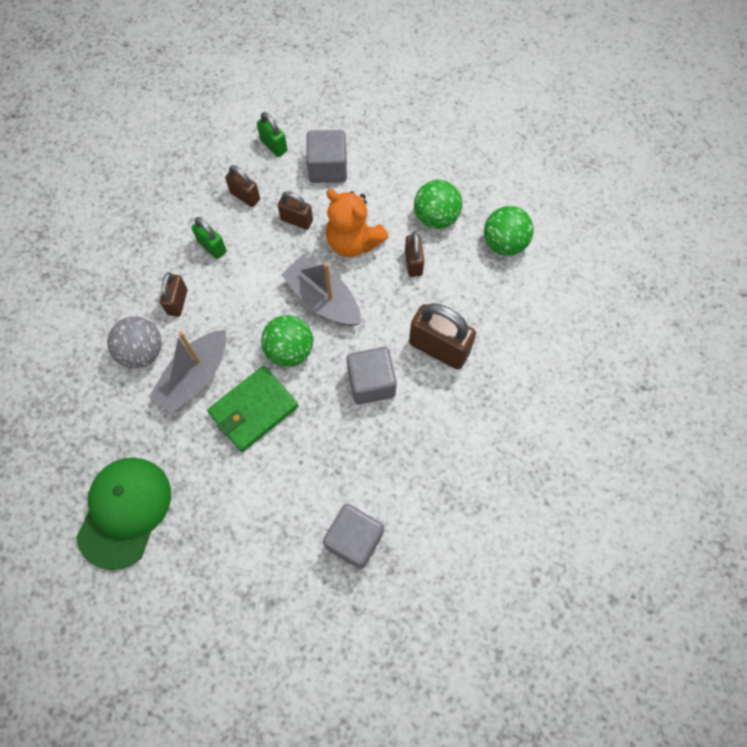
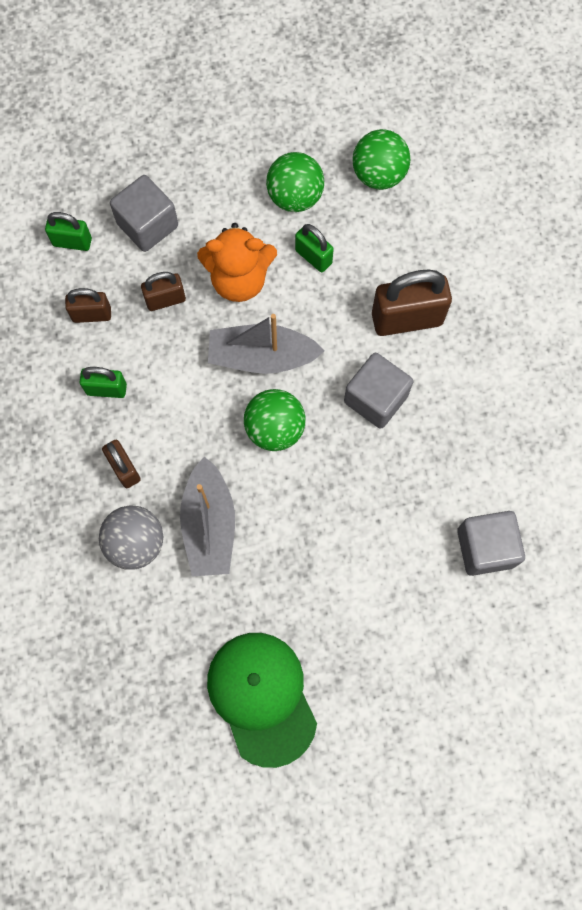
camera: 40 degrees left, 5 degrees up
(253, 410) = (292, 509): green wallet -> none
(413, 263) = (313, 257): brown padlock -> green padlock

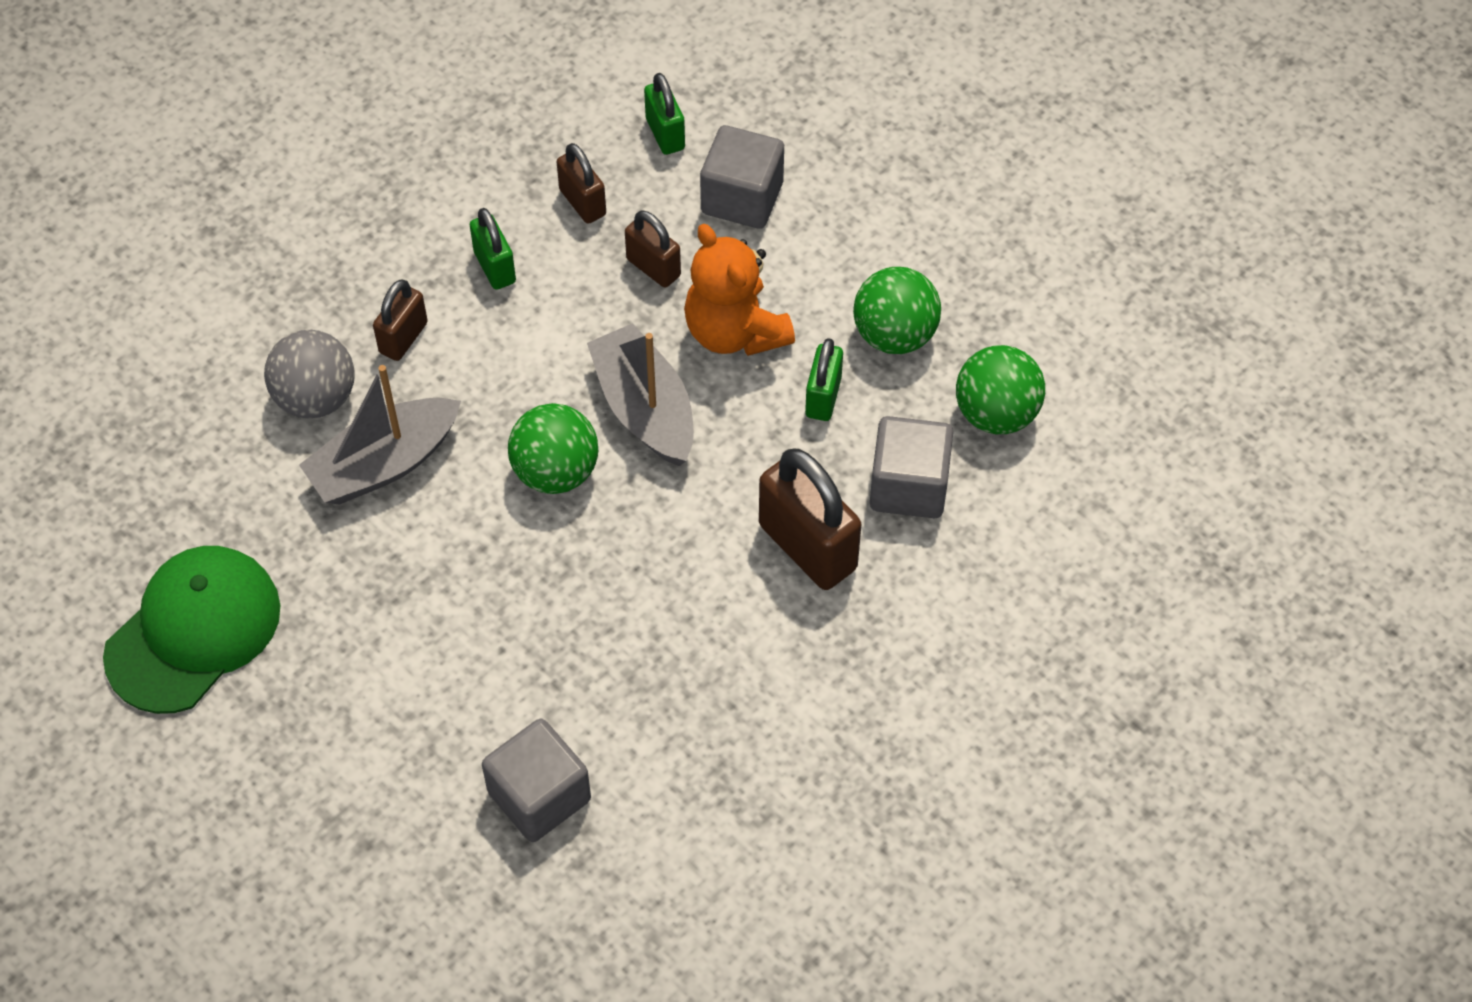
camera: 60 degrees right, 15 degrees down
(376, 398) = (669, 565): grey cube -> grey cube (909, 486)

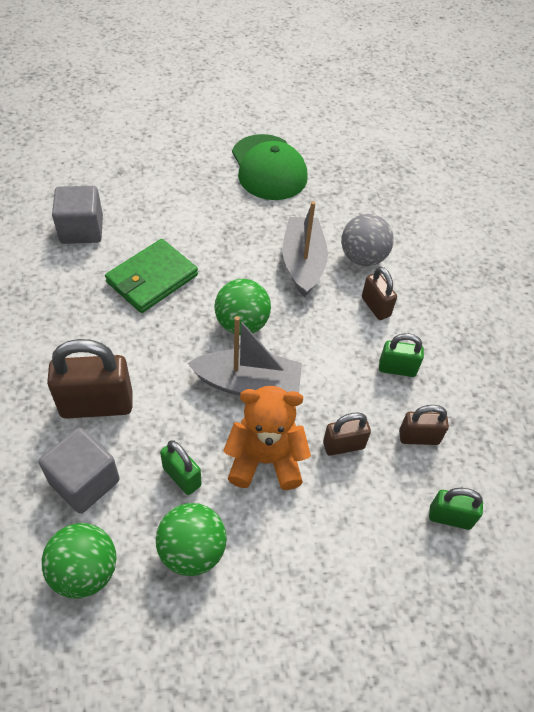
camera: 120 degrees right, 5 degrees down
(561, 631) = (152, 279): none -> green wallet
(742, 198) = (366, 530): grey cube -> none

